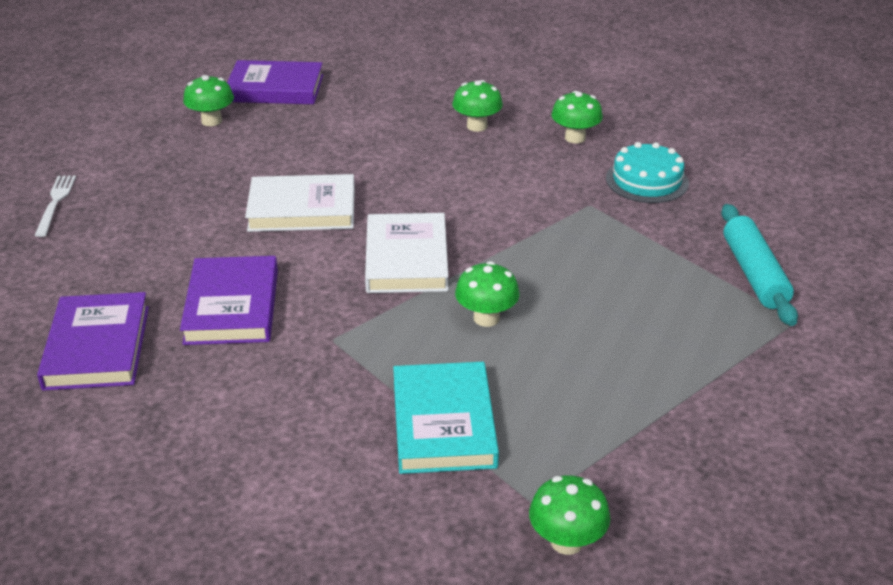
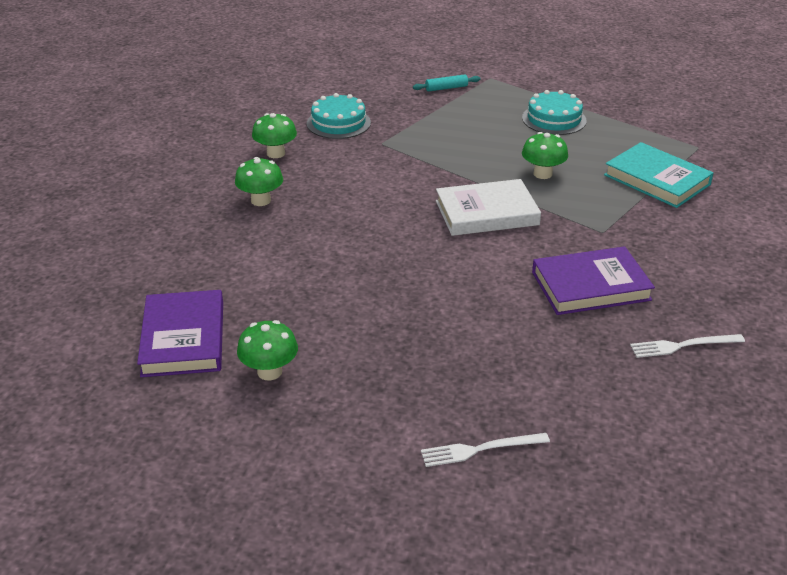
camera: 100 degrees left, 0 degrees up
(97, 347) = (683, 346): purple book -> white fork
(302, 209) = (433, 275): white book -> none
(443, 423) = (657, 180): turquoise book -> turquoise book turned 60 degrees clockwise
(566, 541) = (718, 137): green mushroom -> none
(647, 360) = (554, 119): none -> turquoise cake
(754, 274) = (446, 88): turquoise rolling pin -> turquoise rolling pin, size x0.55

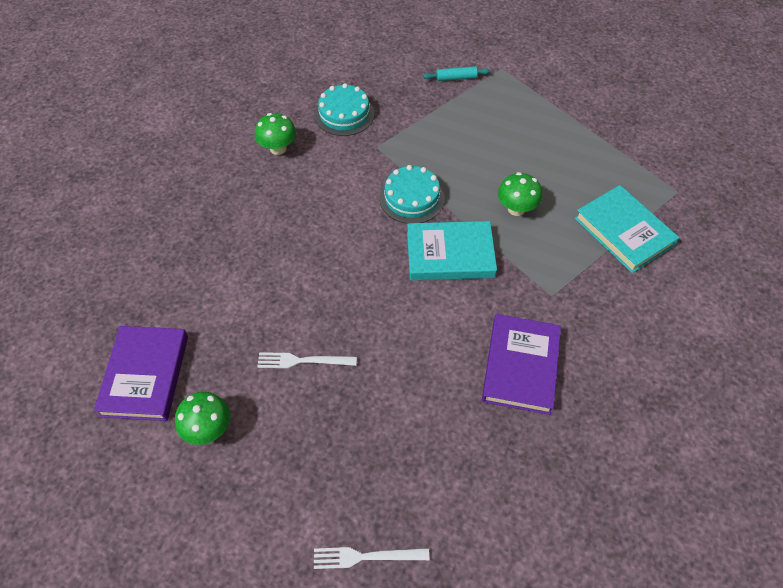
camera: 10 degrees right, 20 degrees up
(261, 200) = (250, 209): green mushroom -> none
(486, 213) = (450, 254): white book -> turquoise book
(554, 119) = (547, 134): turquoise cake -> turquoise cake (411, 198)
(590, 286) = (521, 366): purple book -> purple book turned 75 degrees counterclockwise
(683, 346) = (585, 458): white fork -> white fork (303, 361)

